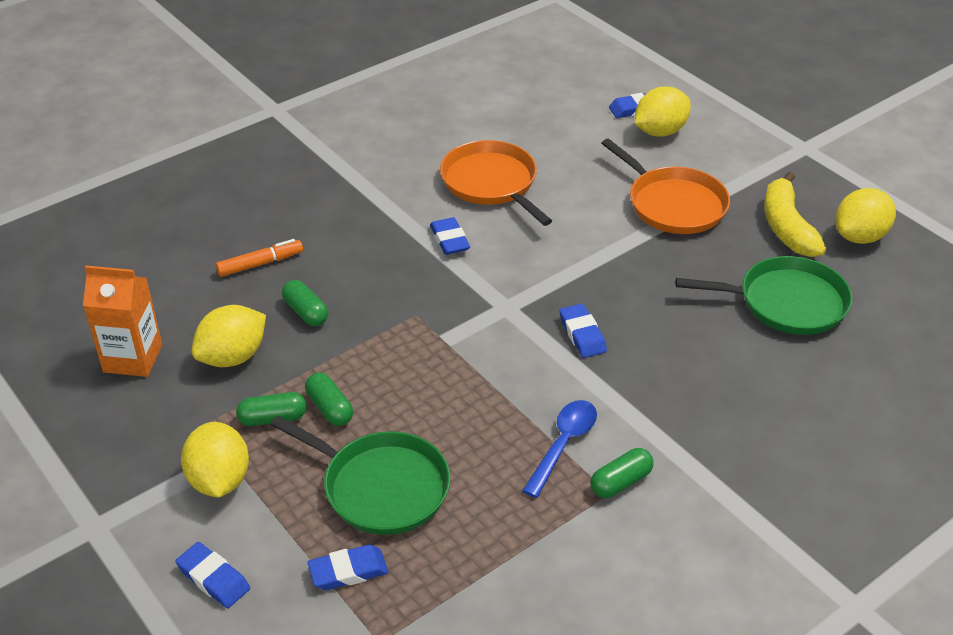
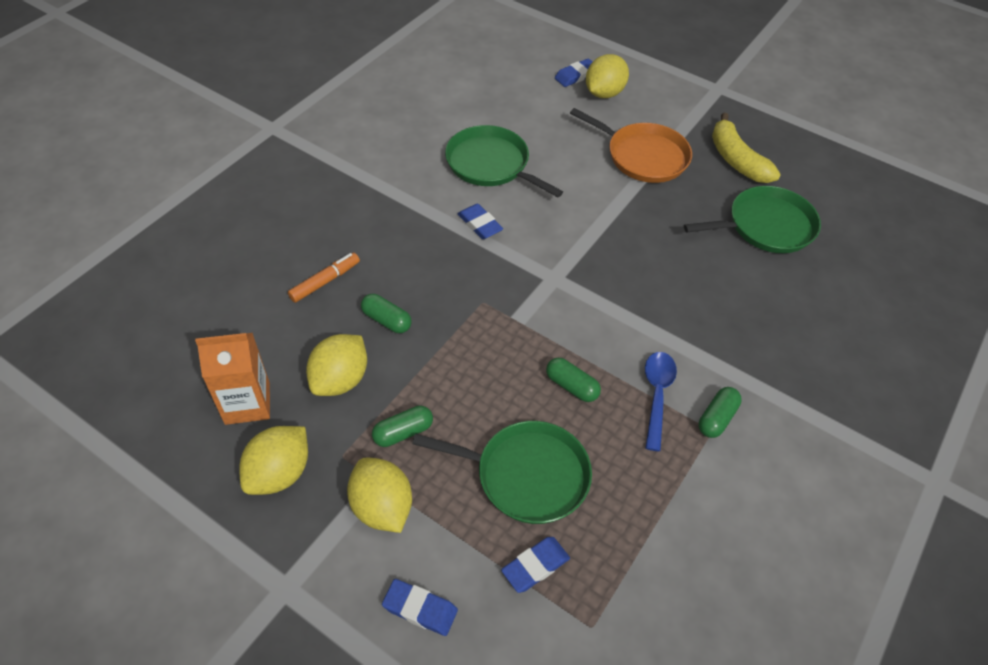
camera: 20 degrees left, 10 degrees up
(330, 408) = (449, 410): green capsule -> green capsule (571, 386)
(491, 183) = (491, 164): orange pan -> green pan
(582, 334) = (626, 289): blue eraser -> none
(860, 236) = (792, 158): yellow lemon -> yellow lemon (280, 473)

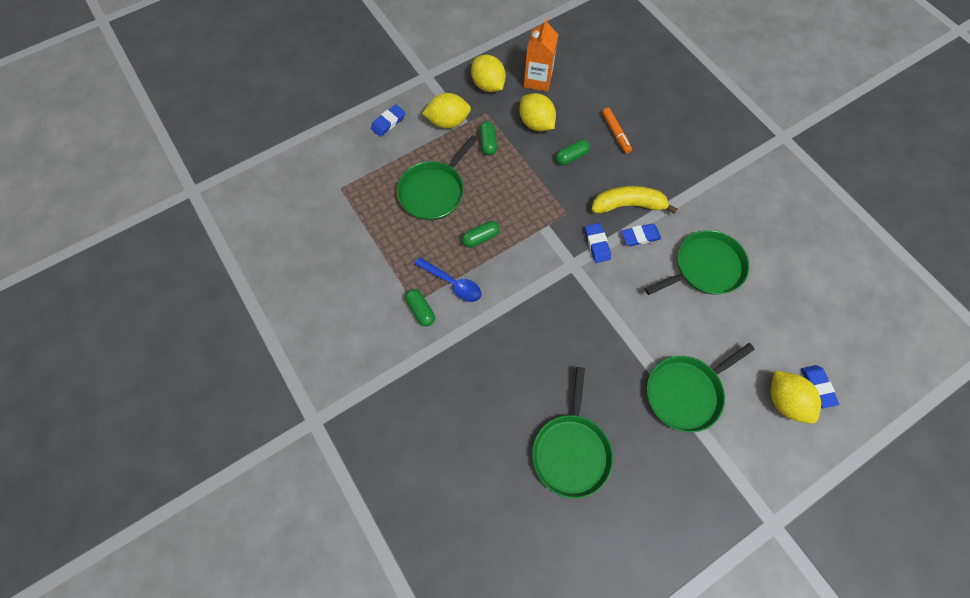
camera: 115 degrees right, 15 degrees up
(535, 566) = (382, 176): blue eraser -> blue eraser (597, 244)
(643, 156) = (686, 392): orange pan -> green pan
(736, 160) = (660, 476): yellow banana -> yellow banana (628, 205)

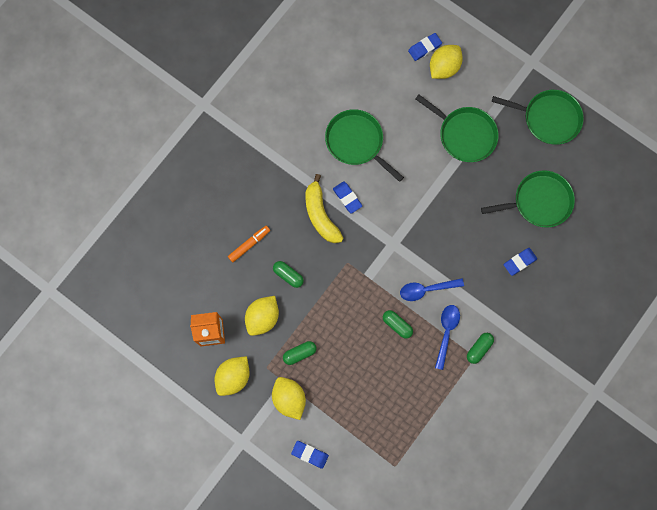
camera: 110 degrees left, 10 degrees up
(434, 191) = (367, 382): green pan -> green pan (548, 118)
(508, 280) = (426, 289): none -> blue spoon
(597, 244) = (367, 230): blue eraser -> blue eraser (519, 262)

